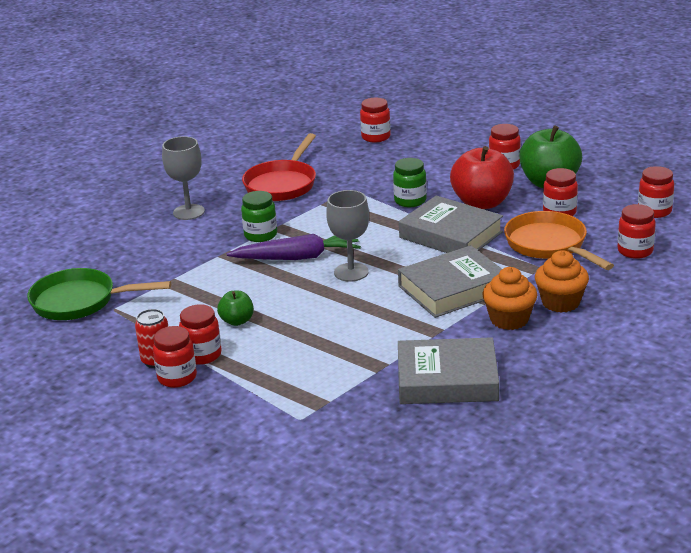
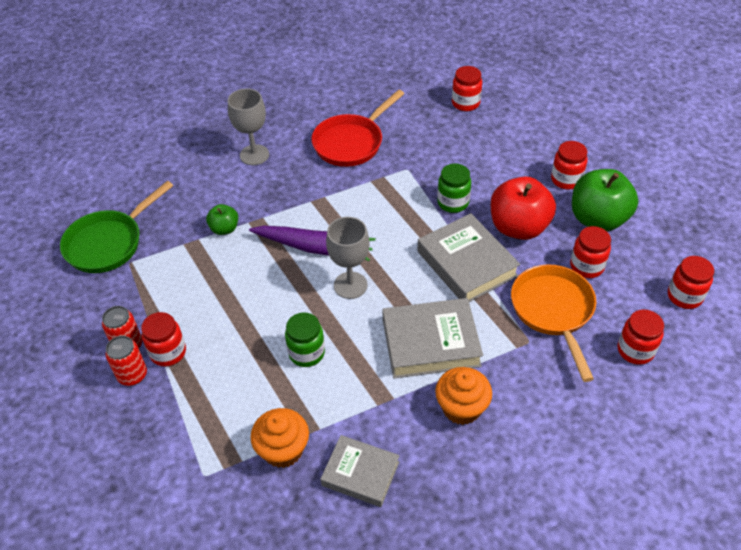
camera: 20 degrees right, 20 degrees up
(80, 301) = (108, 243): green pan -> green pan turned 75 degrees counterclockwise
(177, 377) = (132, 375): red jar -> red can
(237, 321) = (220, 317): green apple -> green apple (224, 229)
(260, 235) = (298, 206): green jar -> green jar (306, 353)
(447, 380) = (360, 474): grey book -> grey book, size x0.65
(560, 302) = (523, 401): orange cupcake -> orange cupcake (283, 450)

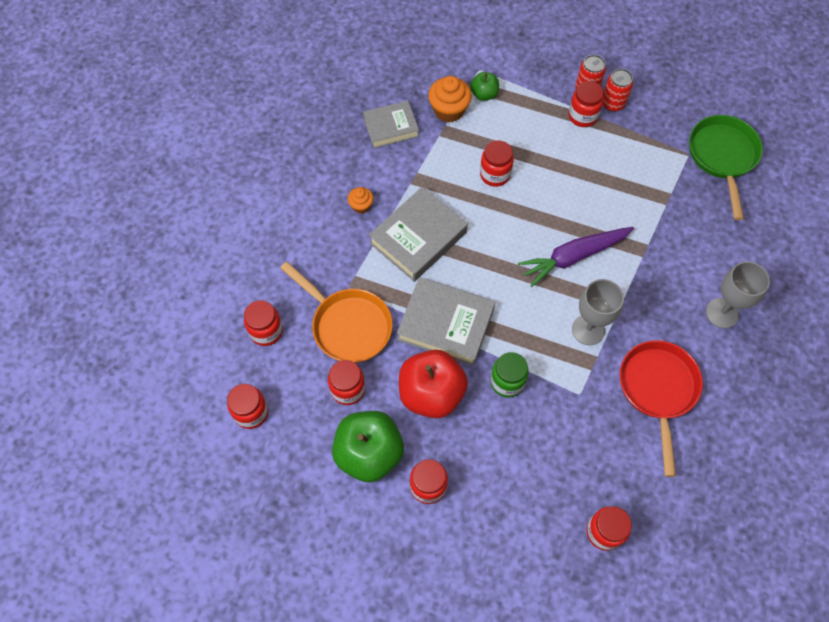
camera: 140 degrees right, 15 degrees up
(224, 229) = (658, 226): green apple -> green apple (484, 94)
(306, 353) = (495, 174): green jar -> red jar
(350, 285) = (515, 244): grey goblet -> grey goblet (588, 330)
(461, 408) = (361, 206): orange cupcake -> orange cupcake, size x0.57

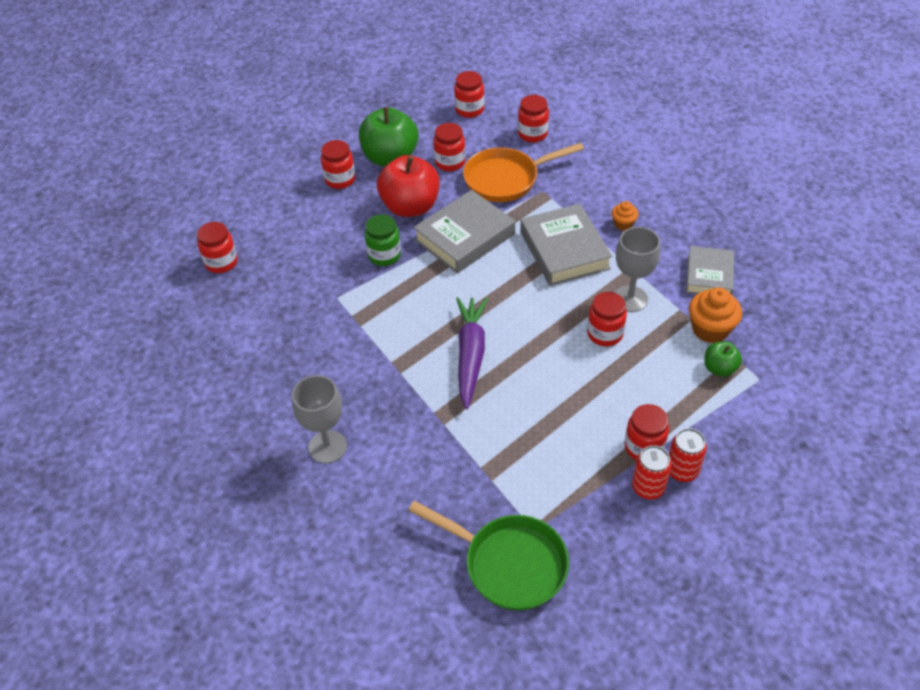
camera: 120 degrees right, 15 degrees down
(588, 330) = (389, 331): grey goblet -> grey goblet (630, 299)
(658, 390) = (297, 354): red pan -> none

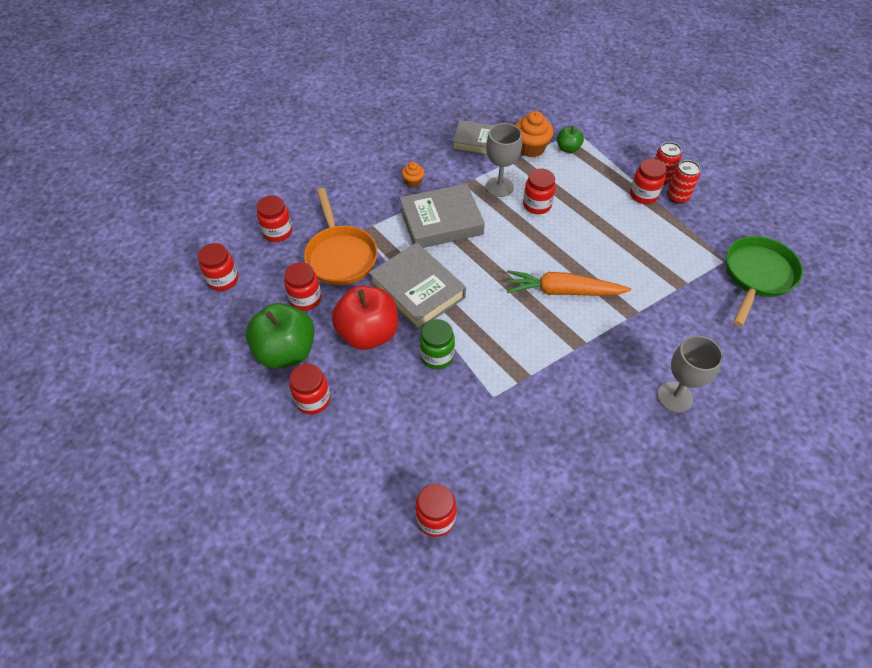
camera: 90 degrees left, 5 degrees up
(470, 355) = (563, 291): purple carrot -> orange carrot

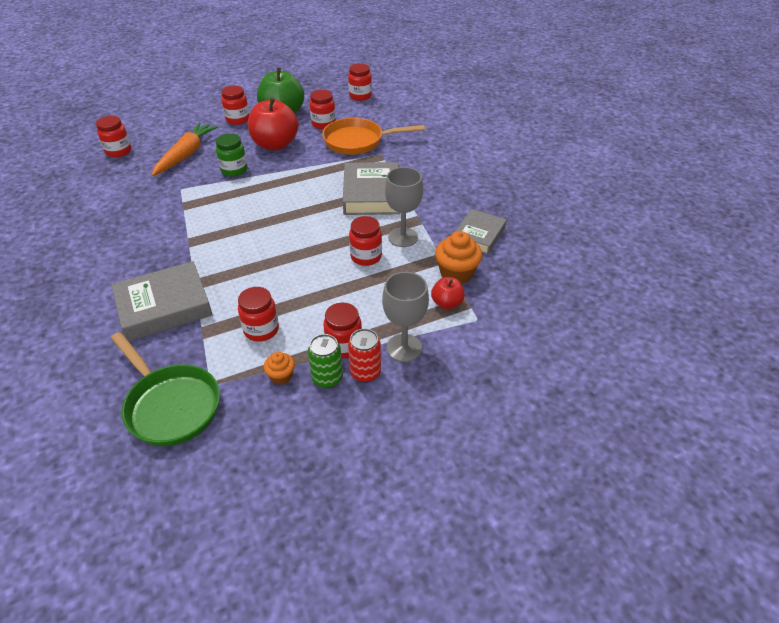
camera: 105 degrees right, 10 degrees down
(277, 232) = (397, 118): red jar -> red jar (261, 330)
(413, 182) = (429, 187): orange cupcake -> orange cupcake (281, 376)
(417, 290) = (301, 171): grey book -> grey book (164, 306)
(563, 291) = (250, 247): orange carrot -> orange carrot (186, 155)
(568, 148) = (447, 303): green apple -> red apple
(675, 397) = (97, 283): grey goblet -> grey goblet (404, 348)
(677, 197) = (327, 378): red can -> green can

